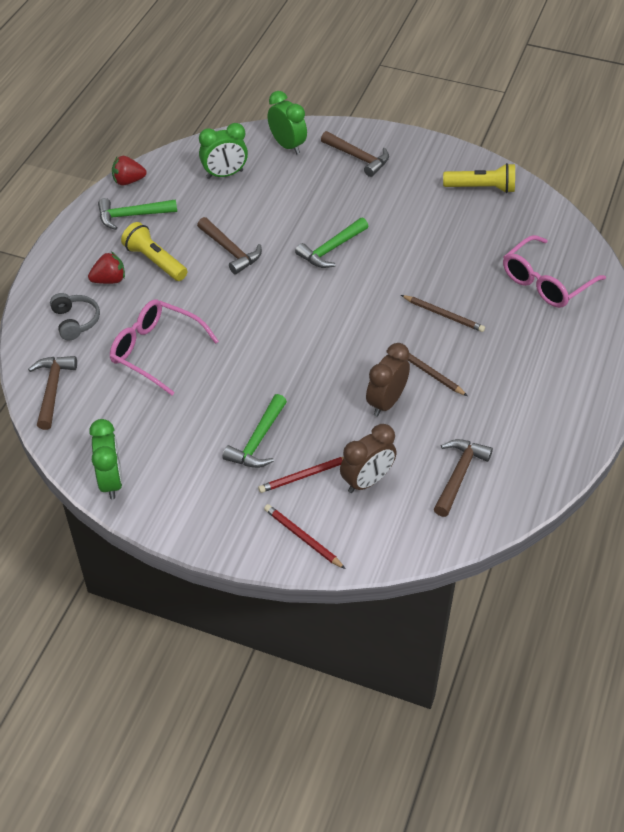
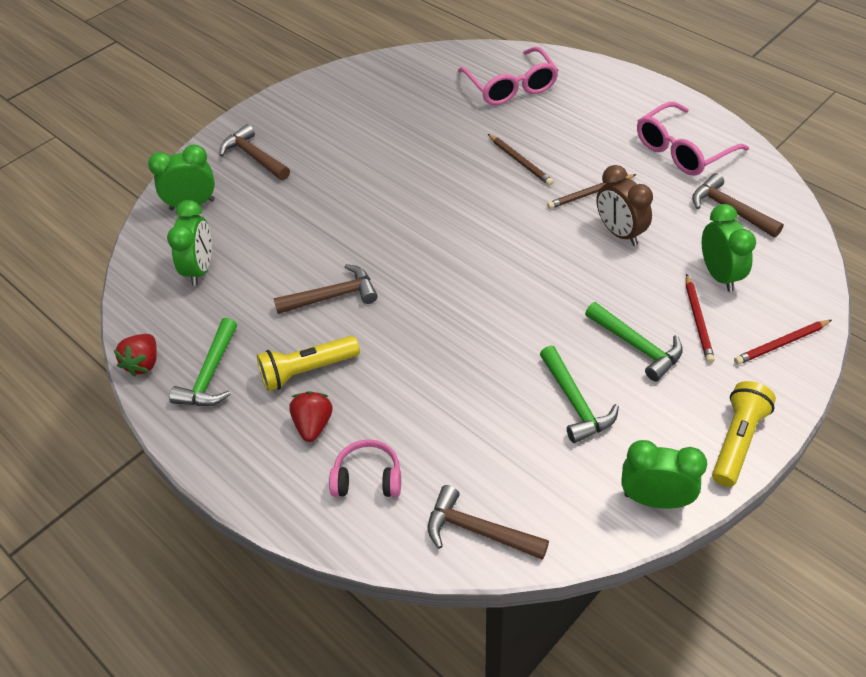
camera: 65 degrees left, 0 degrees up
(75, 321) = (367, 478): grey headphones -> pink headphones
(156, 351) = (460, 405): pink glasses -> pink glasses (682, 150)
(331, 249) = (381, 214): green hammer -> green hammer (575, 402)
(358, 158) = (254, 157): brown hammer -> brown hammer turned 105 degrees counterclockwise
(367, 481) = (719, 275): brown clock -> green clock
(443, 315) = (520, 161): brown pencil -> brown pencil turned 90 degrees clockwise
(481, 188) = (360, 88): yellow flashlight -> yellow flashlight (737, 441)

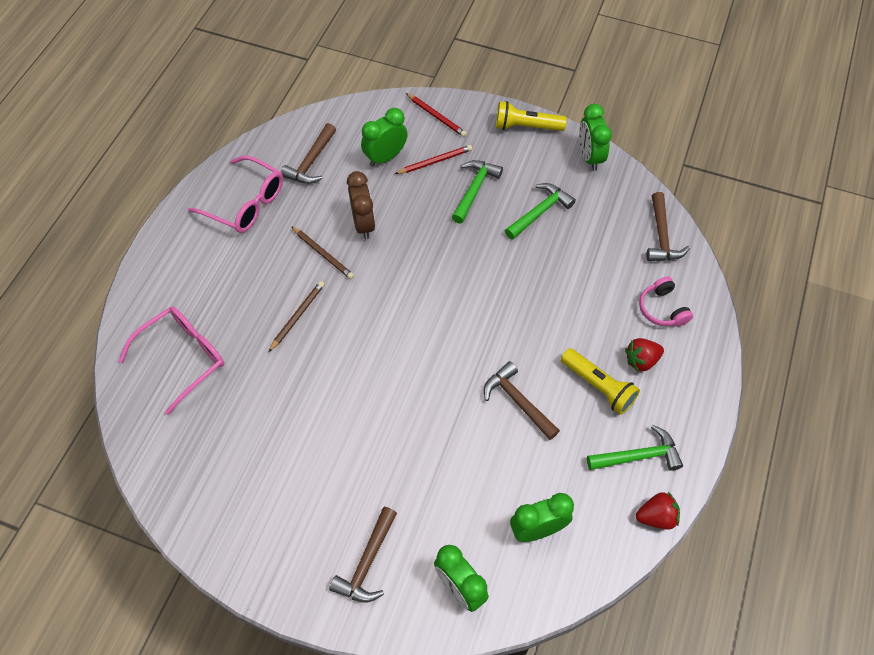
camera: 115 degrees left, 10 degrees up
(619, 233) = (363, 224): brown clock -> brown clock turned 45 degrees counterclockwise

